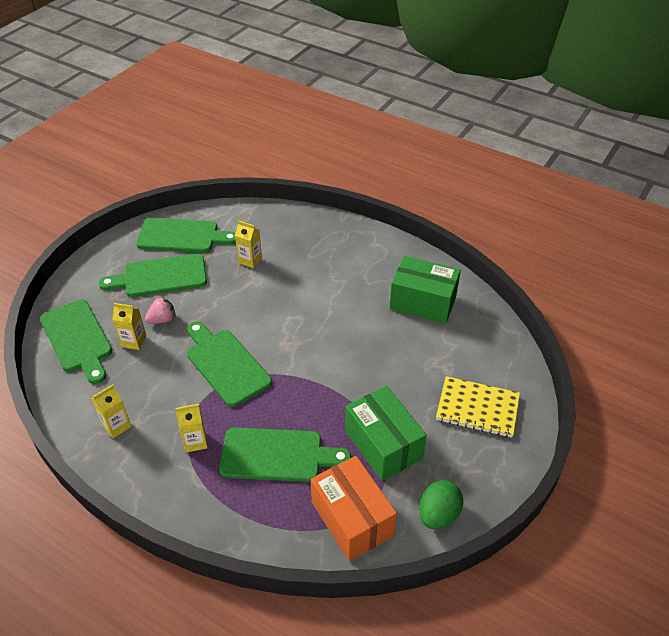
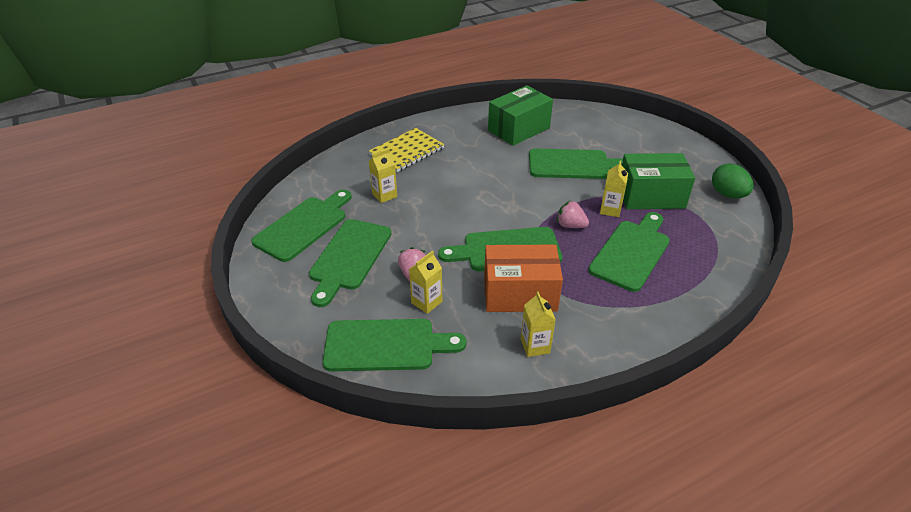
camera: 60 degrees left, 5 degrees down
(195, 441) = (588, 296): yellow carton -> yellow carton (610, 210)
(289, 396) = (570, 225): none -> pink strawberry
(352, 518) = (714, 234): orange box -> orange box (520, 293)
(392, 365) = (573, 165): none -> green cutting board
(477, 408) = (641, 145): yellow notebook -> yellow notebook (407, 151)

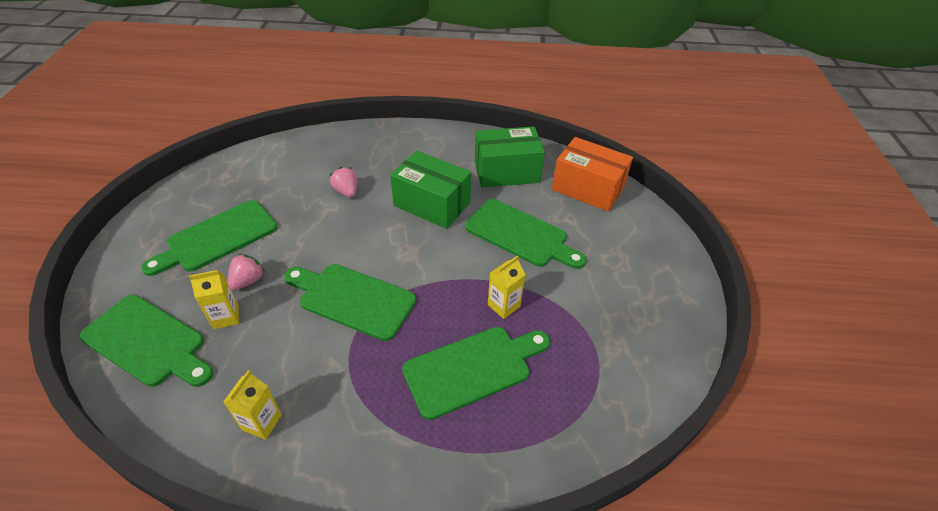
camera: 30 degrees right, 5 degrees up
(304, 226) = (219, 190): green cutting board -> none
(384, 195) = (312, 189): yellow carton -> none
(407, 151) = (378, 153): yellow notebook -> none
(520, 293) = (312, 354): orange box -> orange box (587, 188)
(570, 225) = (443, 303): pink strawberry -> pink strawberry (346, 191)
(650, 196) = (567, 311): green box -> green box (432, 204)
(727, 194) = (664, 353): green egg -> none

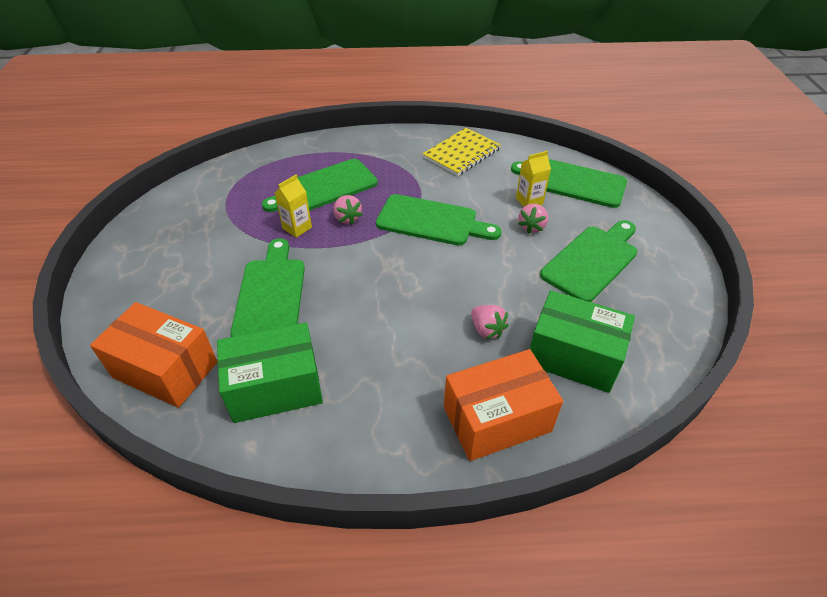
camera: 175 degrees right, 0 degrees up
(262, 422) = (462, 153): yellow carton -> yellow notebook
(365, 144) = (497, 419): none -> orange box
(432, 204) = (376, 323): green box -> green box (573, 356)
(447, 313) = (347, 218): none -> pink strawberry
(520, 235) = (271, 294): green cutting board -> green cutting board turned 60 degrees clockwise

